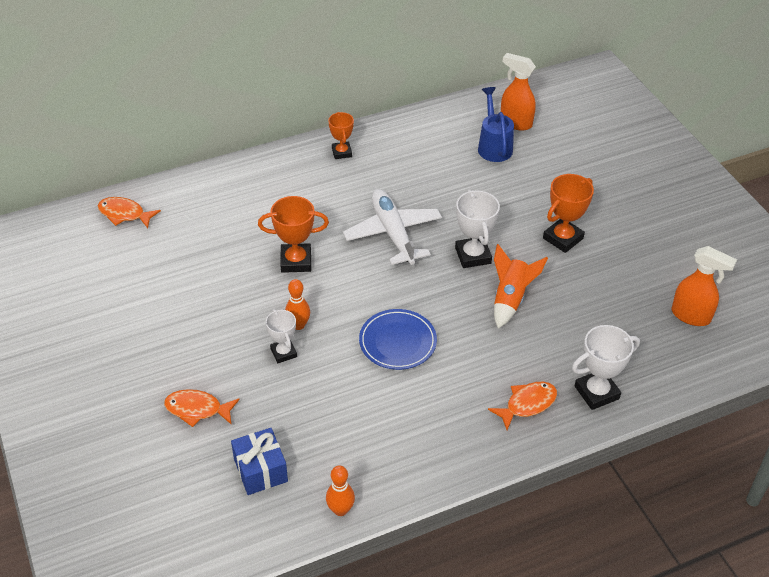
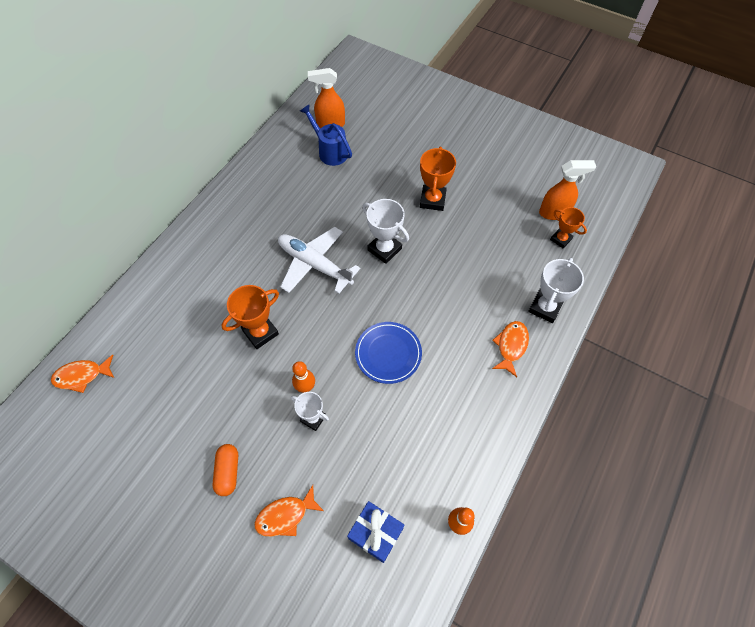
camera: 35 degrees left, 15 degrees up
(179, 349) = (228, 472): none -> orange capsule
(341, 152) = (222, 217): orange trophy -> orange trophy (560, 239)
(510, 299) = (436, 269): orange rocket -> none

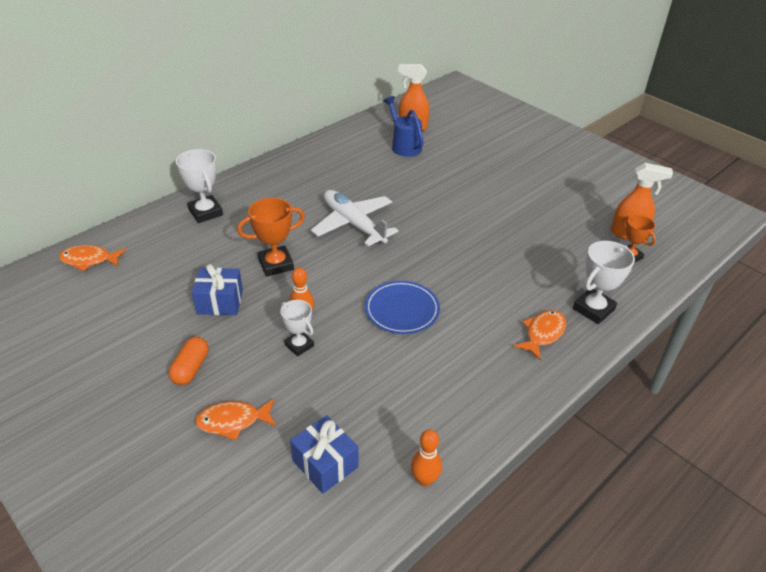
camera: 15 degrees right, 20 degrees down
(225, 390) = (220, 302): none -> blue gift
(384, 249) = (430, 227): white trophy -> white trophy (205, 212)
(432, 200) = (496, 199): orange trophy -> none

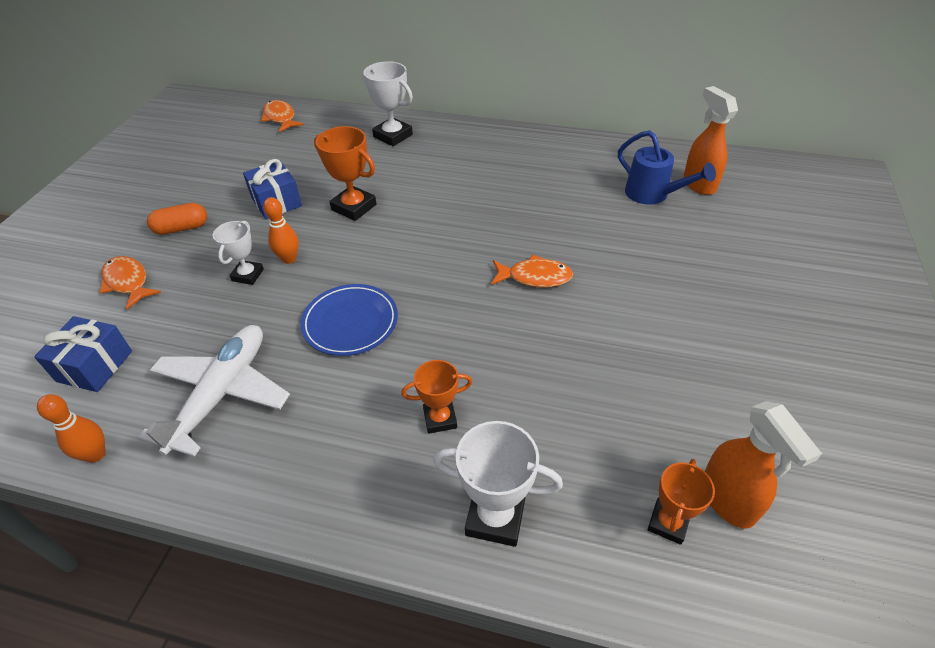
camera: 60 degrees right, 5 degrees up
(205, 212) = (393, 136): white trophy -> white trophy turned 75 degrees counterclockwise
(353, 224) = (464, 224): white plane -> white plane (222, 393)
(404, 145) = (652, 195): blue watering can -> blue watering can turned 105 degrees clockwise
(515, 302) = (440, 419): none -> orange trophy
(543, 334) = (399, 474): orange fish -> orange fish (535, 277)

